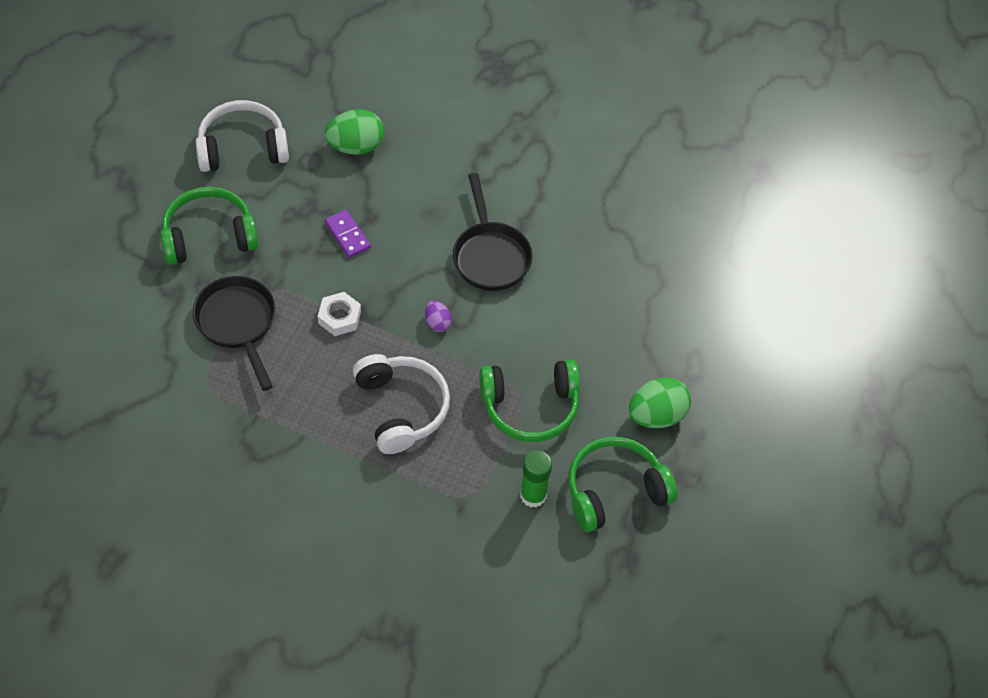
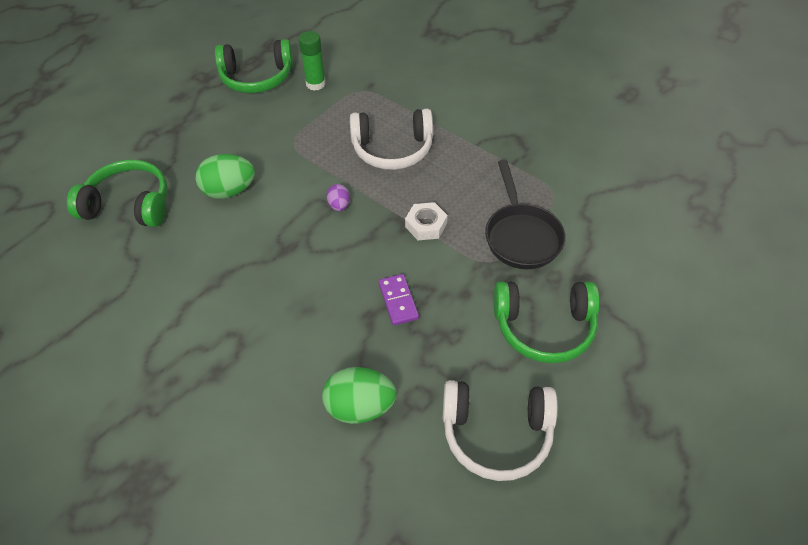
camera: 160 degrees left, 5 degrees down
(401, 408) = (392, 149): white headphones -> white headphones turned 90 degrees counterclockwise
(490, 255) = (265, 255): black pan -> none
(530, 407) = (290, 134): green headphones -> green headphones (129, 204)
(656, 415) = (198, 114): green egg -> green egg (229, 191)

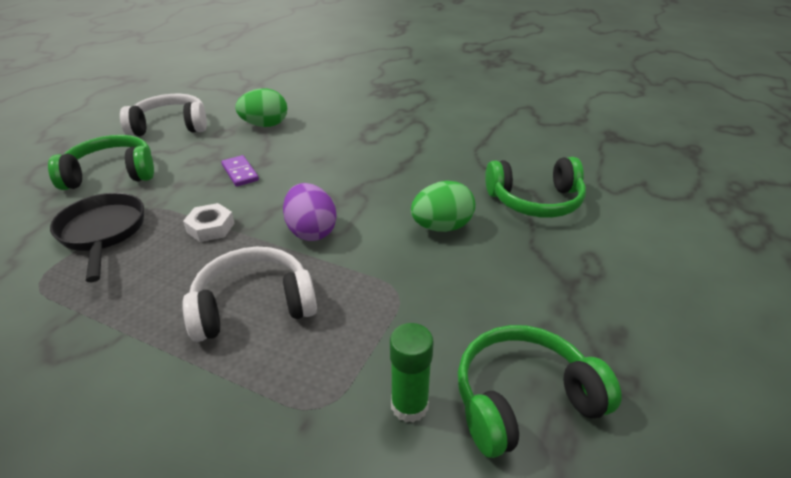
camera: 165 degrees right, 15 degrees down
(339, 205) = (311, 231): purple egg -> purple egg, size x1.89

